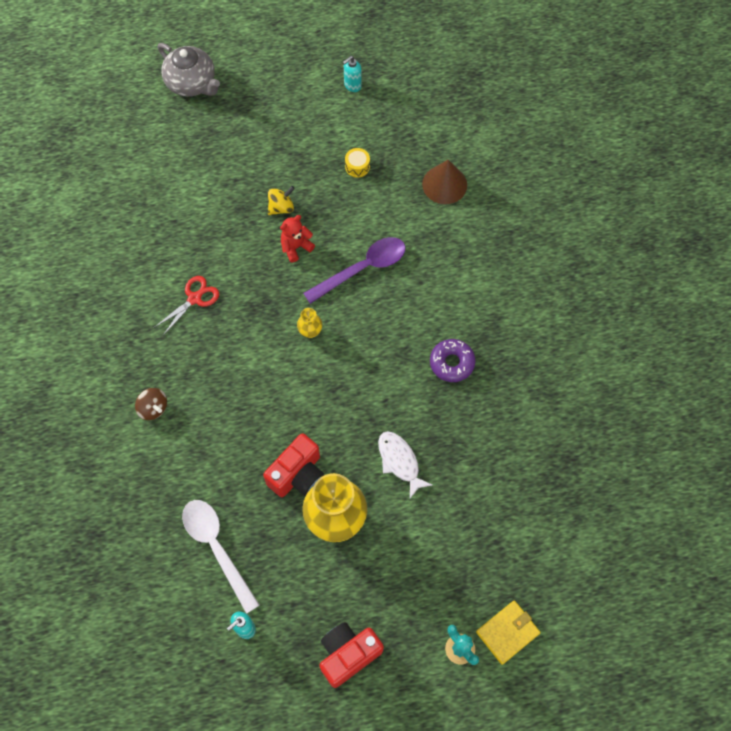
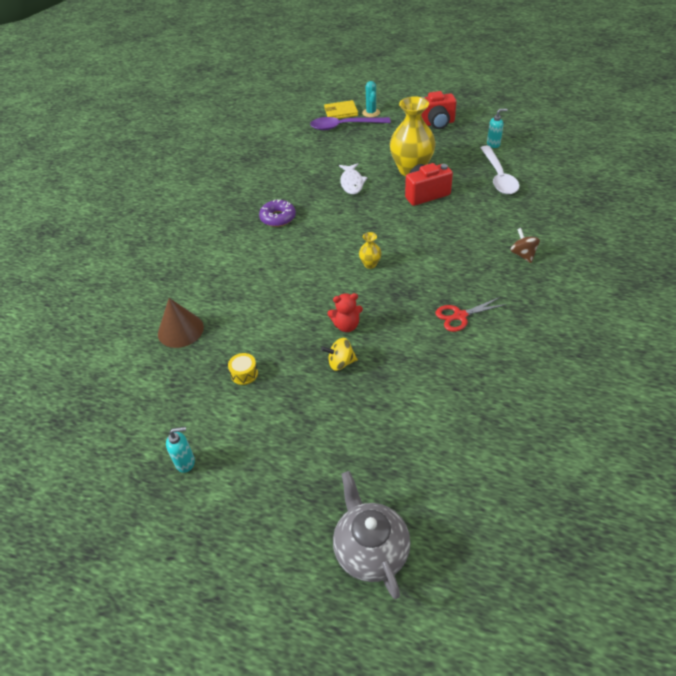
camera: 150 degrees left, 20 degrees down
(362, 269) = (300, 291): purple spoon -> purple spoon (344, 126)

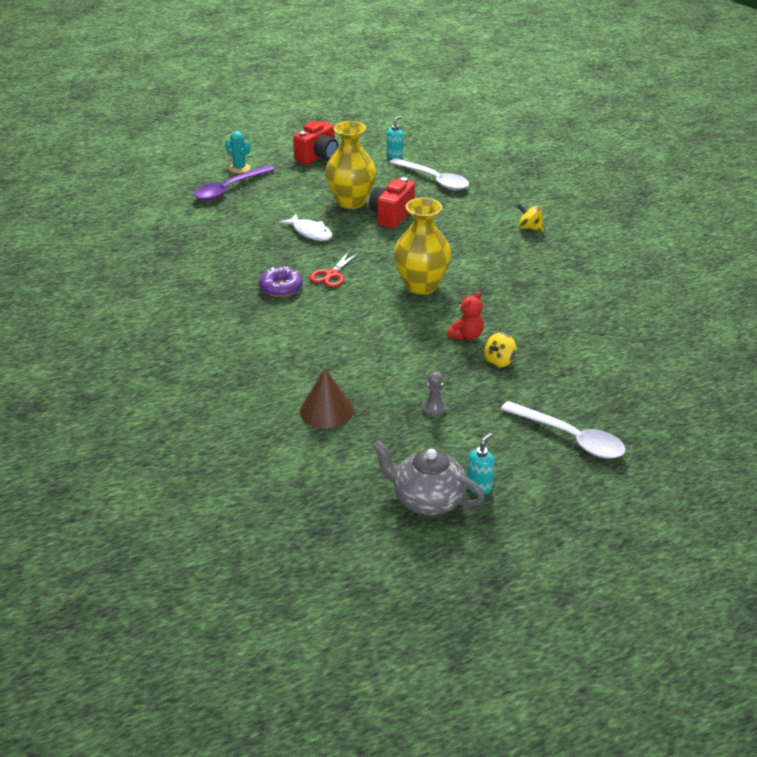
camera: 45 degrees left, 10 degrees down
(244, 374) = (434, 408): yellow drum -> grey pawn
(302, 468) = (570, 438): none -> white spoon
(341, 112) = (206, 178): yellow wallet -> none
(370, 264) = (421, 286): yellow vase -> yellow vase, size x2.32
(370, 550) = (679, 451): grey teapot -> grey teapot (427, 500)
(460, 316) = (541, 288): red scissors -> red scissors (331, 274)
(523, 255) = (529, 228): brown spinning top -> yellow spinning top

